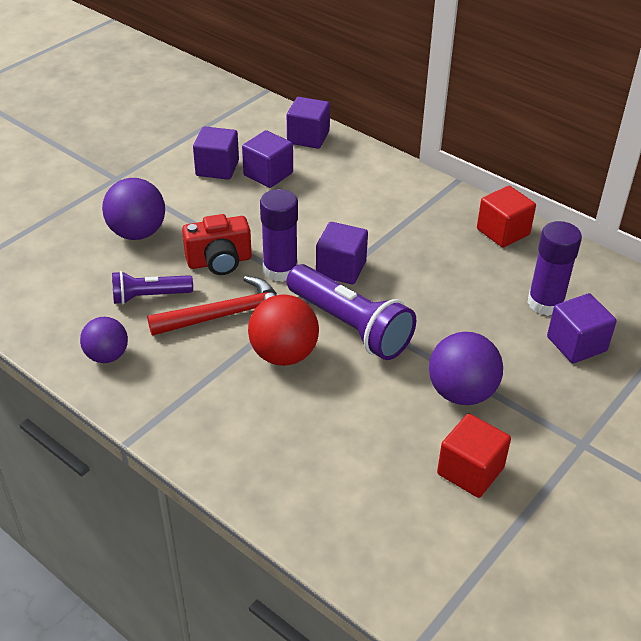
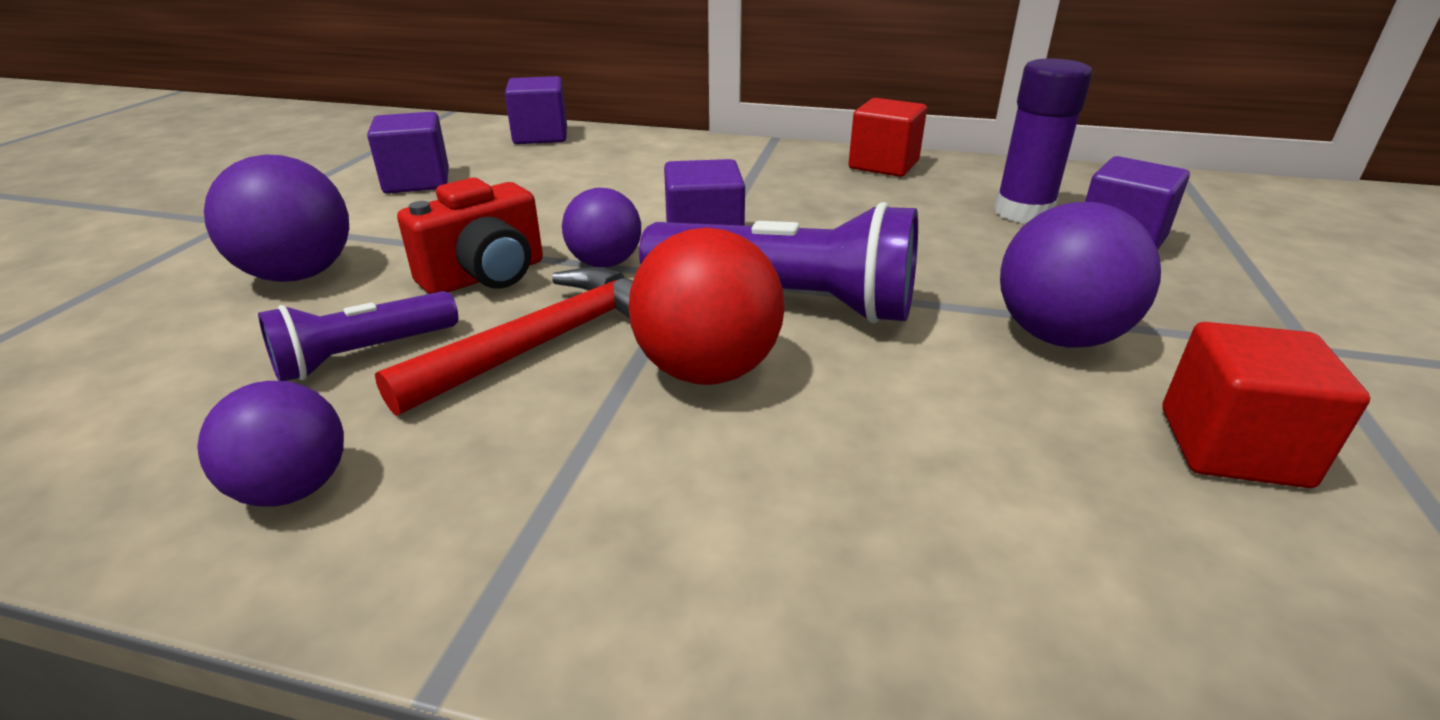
camera: 25 degrees left, 10 degrees down
(268, 174) = (505, 174): purple cube -> none
(280, 270) = (605, 263): purple glue stick -> purple ball

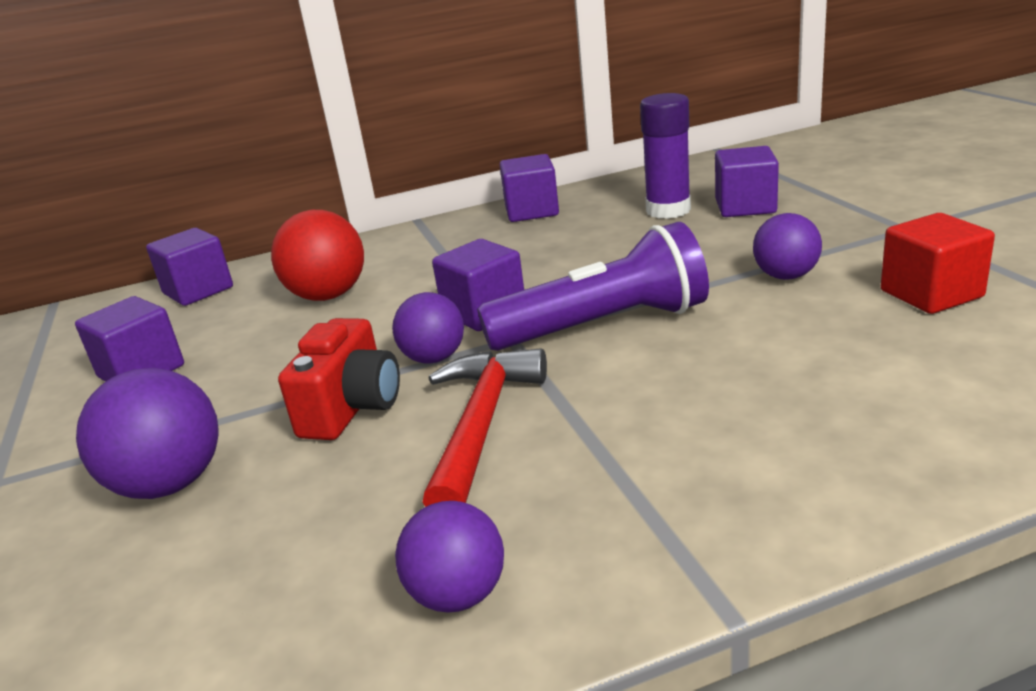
camera: 30 degrees left, 5 degrees down
(363, 355) = (350, 502): purple flashlight -> none
(707, 370) = (619, 388): red ball -> red ball (328, 296)
(883, 165) = (531, 211): red cube -> purple cube
(1058, 336) = (786, 276): purple ball -> purple ball, size x0.66

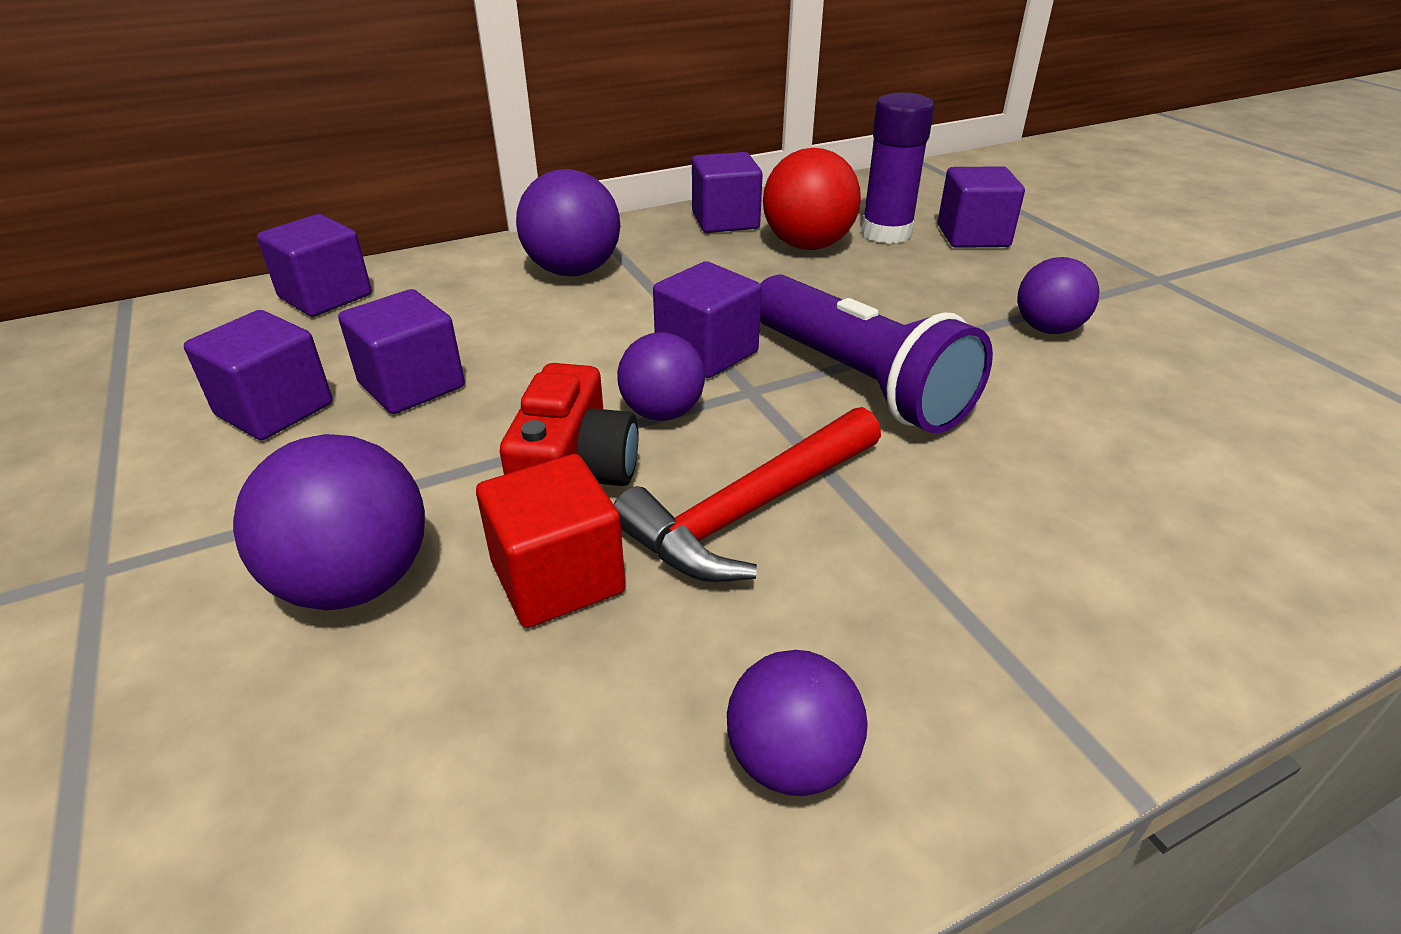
camera: 10 degrees left, 10 degrees up
(246, 349) = (412, 385): none -> purple cube
(328, 296) = (501, 316): red ball -> red ball (807, 245)
(394, 259) = (573, 271): none -> purple ball
(481, 425) = (749, 510): red hammer -> red hammer turned 135 degrees counterclockwise
(603, 326) = (858, 380): purple flashlight -> purple flashlight turned 75 degrees clockwise
(931, 294) = (1214, 363): red cube -> red cube (557, 577)

